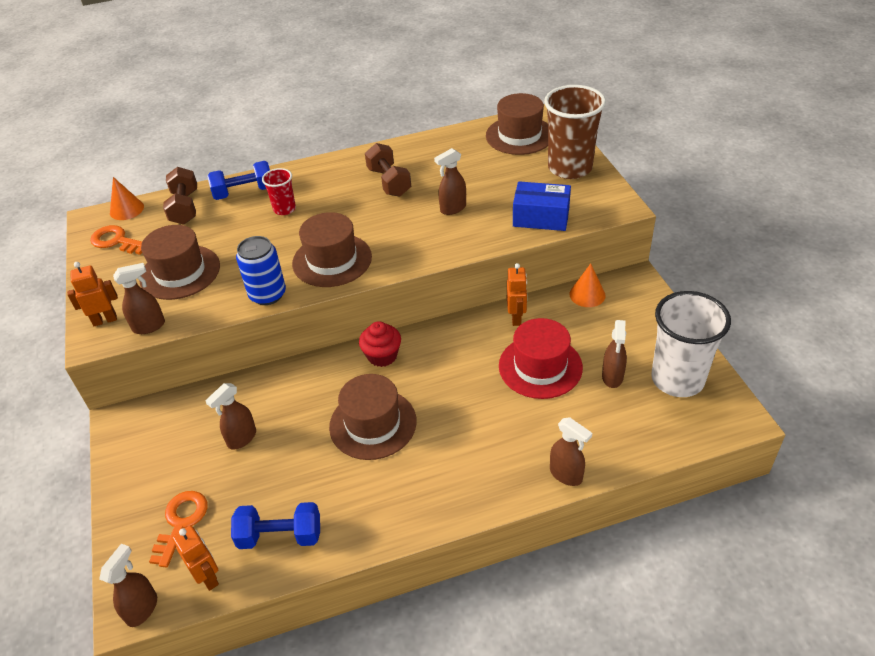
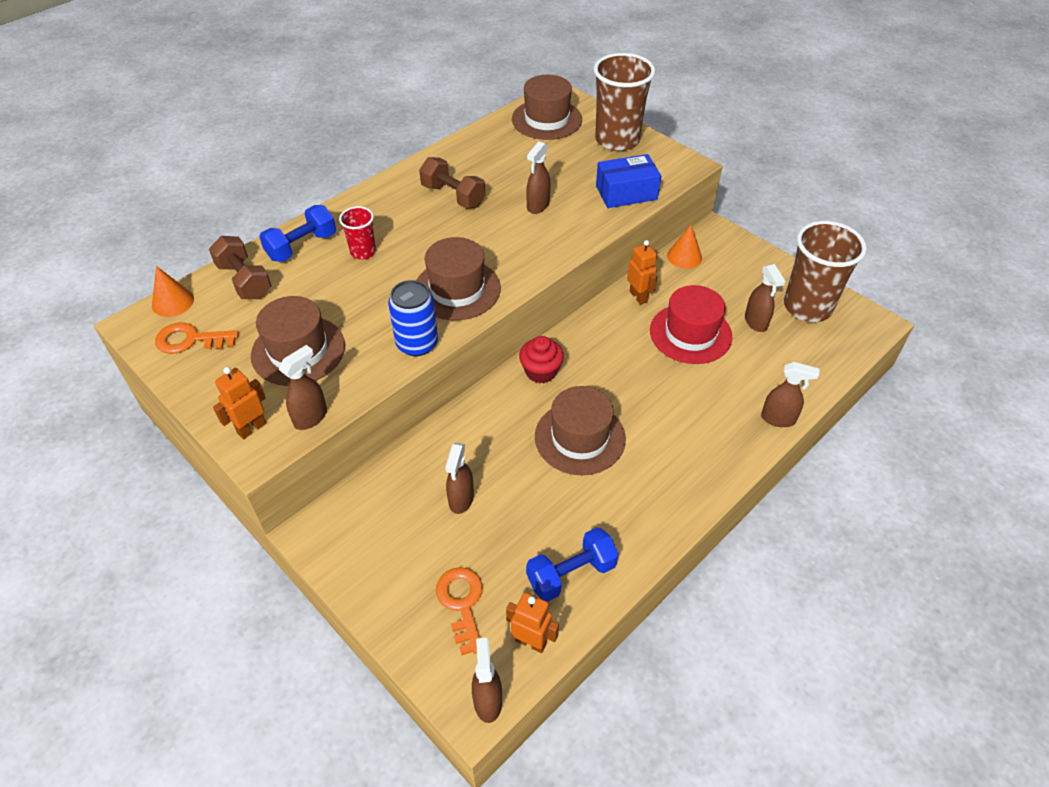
camera: 30 degrees left, 5 degrees up
(677, 379) = (807, 307): white cup -> brown cup

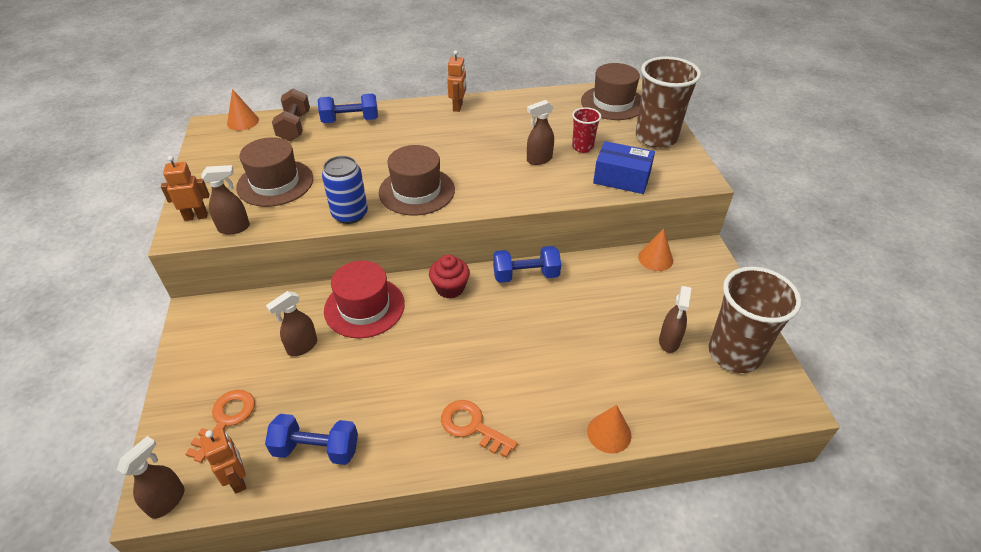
camera: 35 degrees right, 5 degrees down
(190, 340) = (226, 148): orange key -> orange key (472, 426)
(363, 252) = (383, 140): red cup -> red cup (582, 147)
(453, 196) = (484, 128): brown dumbbell -> none
(580, 437) = (428, 352): brown hat -> none
(594, 325) = (525, 275): none -> blue dumbbell
(638, 296) = (584, 271): orange robot -> orange robot (458, 107)
(690, 333) = (599, 321): red hat -> red hat (364, 307)
(778, 419) = (609, 433): brown spray bottle -> orange cone

